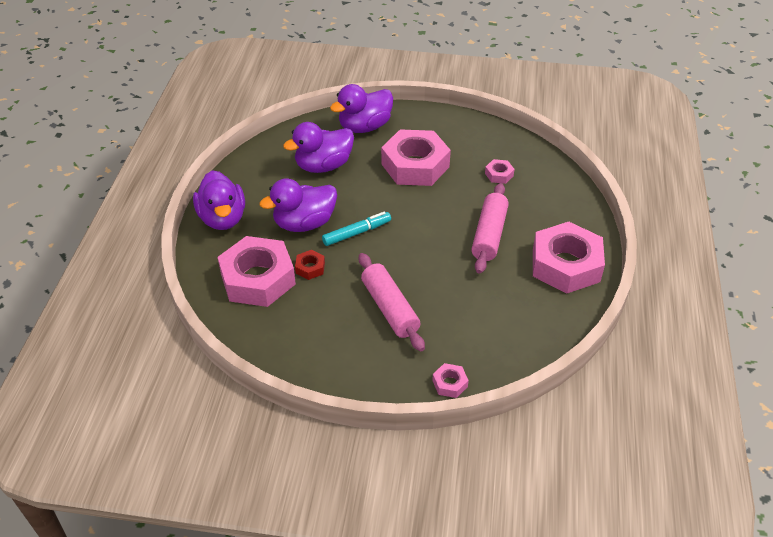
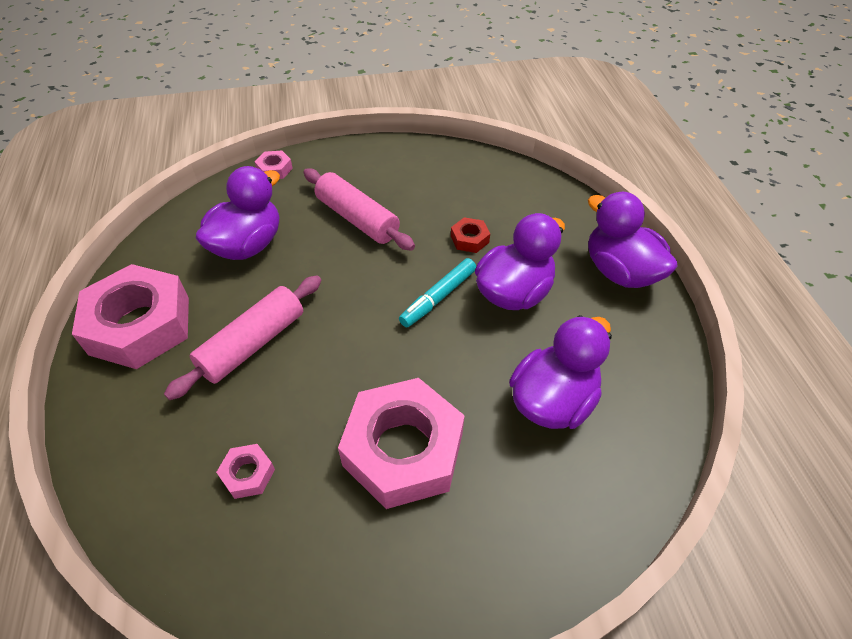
camera: 160 degrees right, 5 degrees up
(257, 279) = (518, 213): pink nut -> none
(364, 127) = (538, 526): purple duck -> purple duck (248, 245)
(489, 235) = (253, 344): pink rolling pin -> pink rolling pin turned 45 degrees clockwise

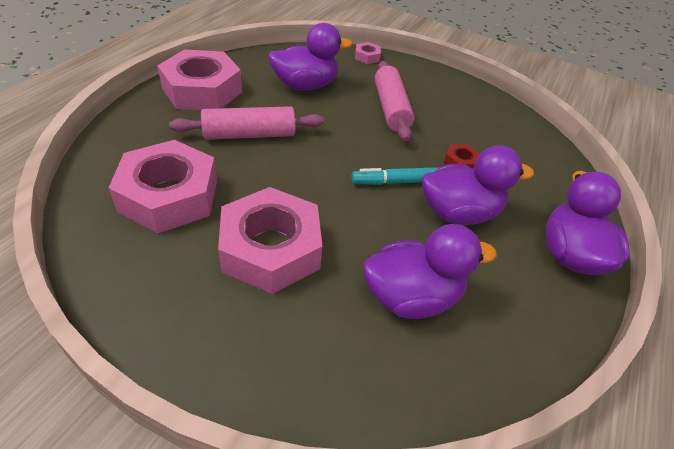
camera: 35 degrees right, 5 degrees down
(248, 474) = (169, 196): pink nut -> pink nut, size x2.40

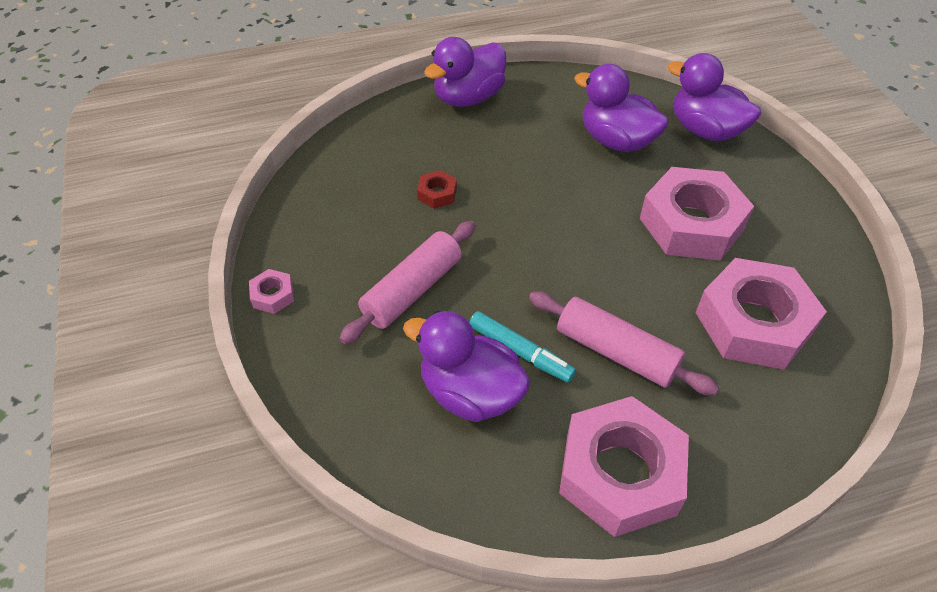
camera: 130 degrees left, 5 degrees up
(367, 57) = (314, 397): pink nut -> pink nut (273, 295)
(396, 182) = (522, 212): turquoise marker -> turquoise marker (520, 352)
(458, 213) = (506, 162): purple duck -> purple duck (705, 130)

